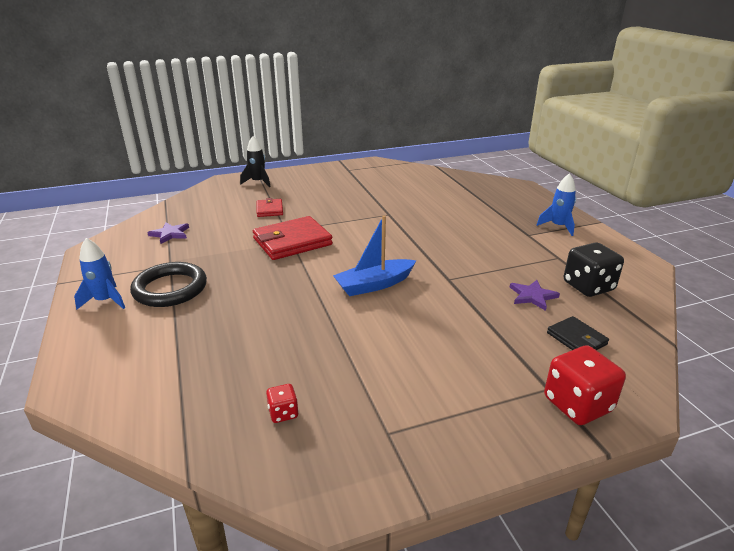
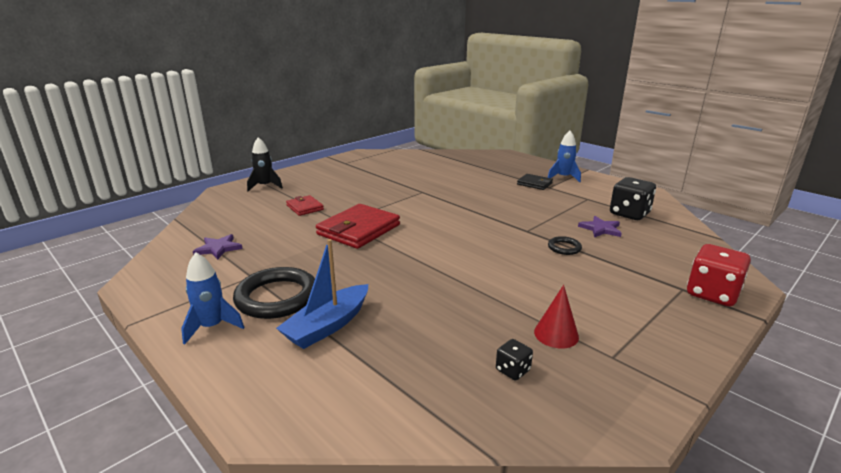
camera: 25 degrees left, 5 degrees down
(283, 413) = (512, 370): red dice -> black dice
(358, 393) = (556, 334): none -> red cone
(374, 285) = (473, 248): blue boat -> blue boat (328, 326)
(467, 307) = (564, 248): none -> black ring
(576, 338) = (661, 250): black wallet -> black wallet (534, 184)

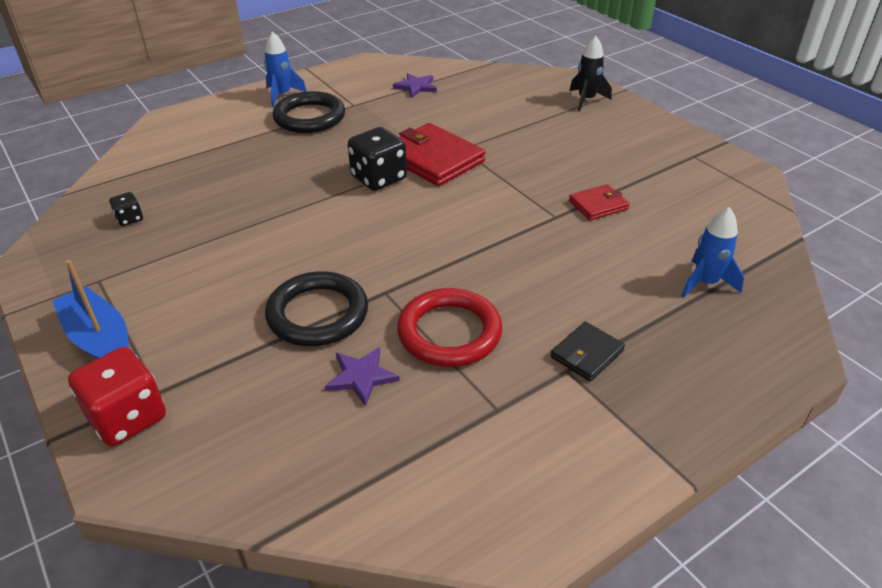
camera: 100 degrees right, 15 degrees up
(305, 207) = (510, 126): red wallet -> red wallet (598, 205)
(328, 326) = (252, 139): blue boat -> blue boat (99, 339)
(546, 211) = (449, 332): none -> red ring
(556, 334) = (154, 255): red cone -> none
(563, 177) = (625, 412): blue rocket -> blue rocket (705, 283)
(564, 248) = (317, 314): black ring -> black ring, size x2.09
(629, 214) = (409, 444): black dice -> black dice (378, 178)

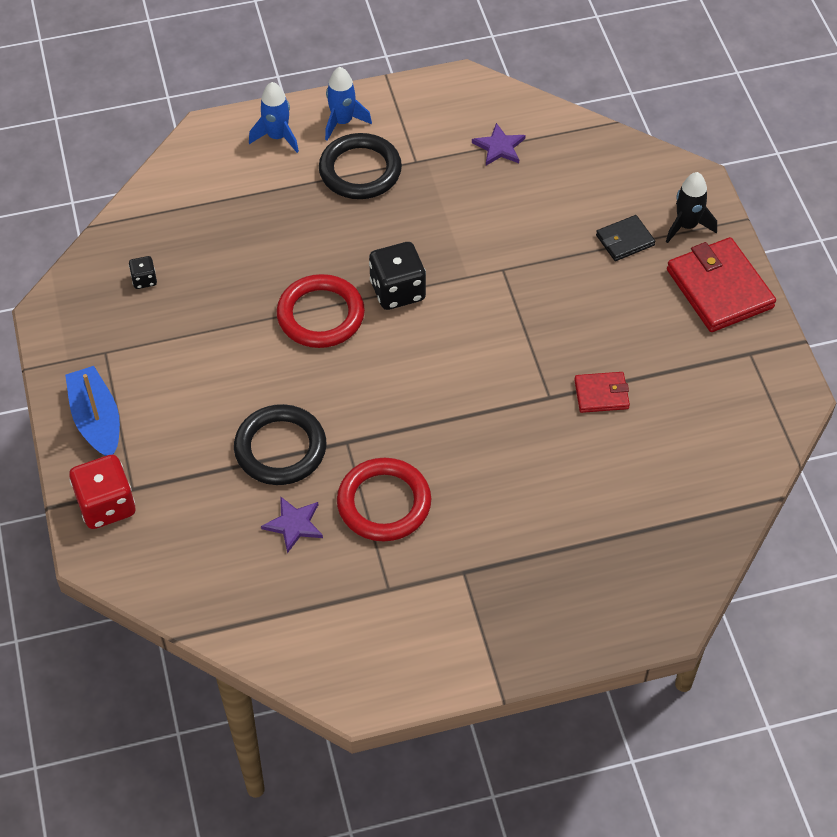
camera: 20 degrees right, 15 degrees up
(315, 207) = (320, 315): none -> red ring
(433, 159) = (466, 277): red wallet -> red wallet (719, 288)
(587, 354) = (489, 561): black wallet -> black wallet (625, 240)
(705, 283) = (643, 521): blue rocket -> blue rocket (277, 137)

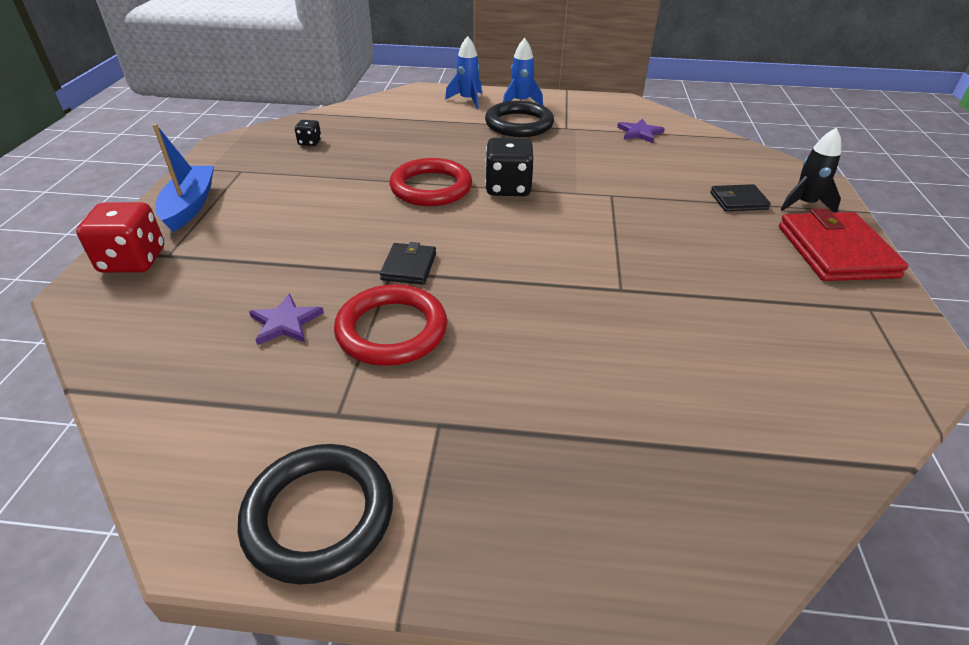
camera: 20 degrees right, 15 degrees down
(280, 448) = (324, 261): black ring -> black ring (319, 515)
(359, 430) = (409, 266): none -> black wallet
(601, 394) = (681, 301): red wallet -> none

